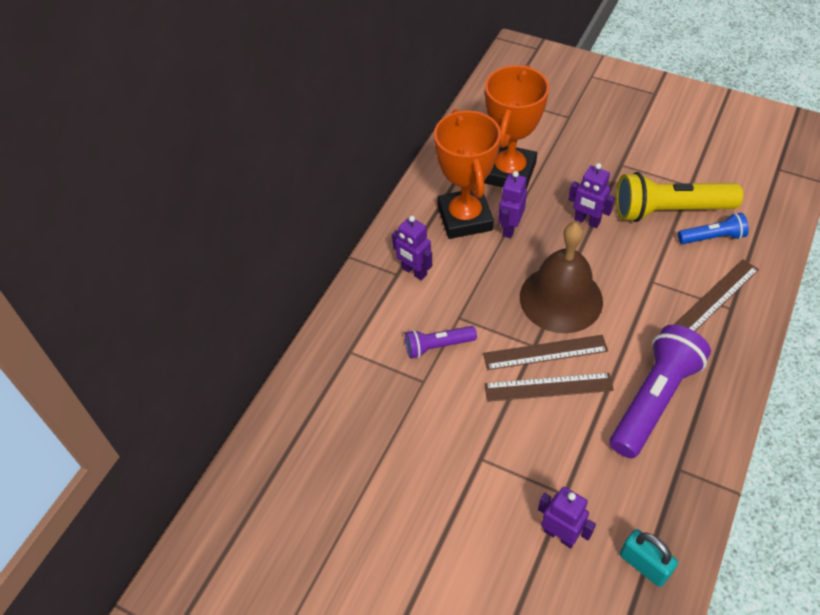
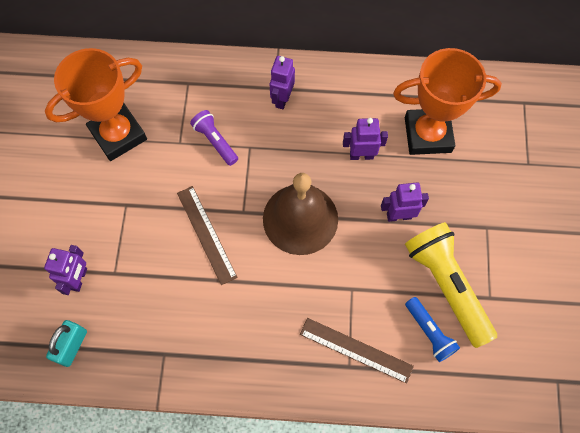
camera: 65 degrees right, 15 degrees up
(465, 218) = (356, 117): orange trophy -> orange trophy (118, 135)
(545, 352) = (239, 222): brown ruler -> none
(586, 221) = (399, 216): purple robot -> purple robot turned 75 degrees clockwise
(653, 400) = (223, 319): purple flashlight -> none

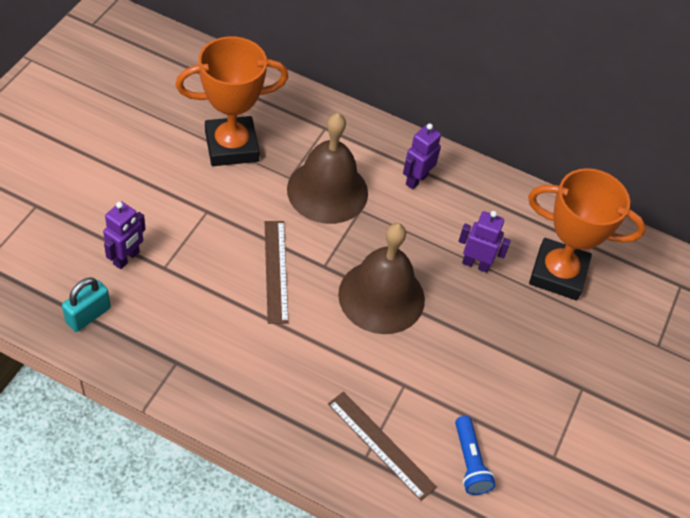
camera: 15 degrees right, 15 degrees down
(215, 141) = (327, 191): purple flashlight -> brown bell
(399, 216) = (489, 337): purple robot -> none
(446, 286) = (510, 425): yellow flashlight -> none

